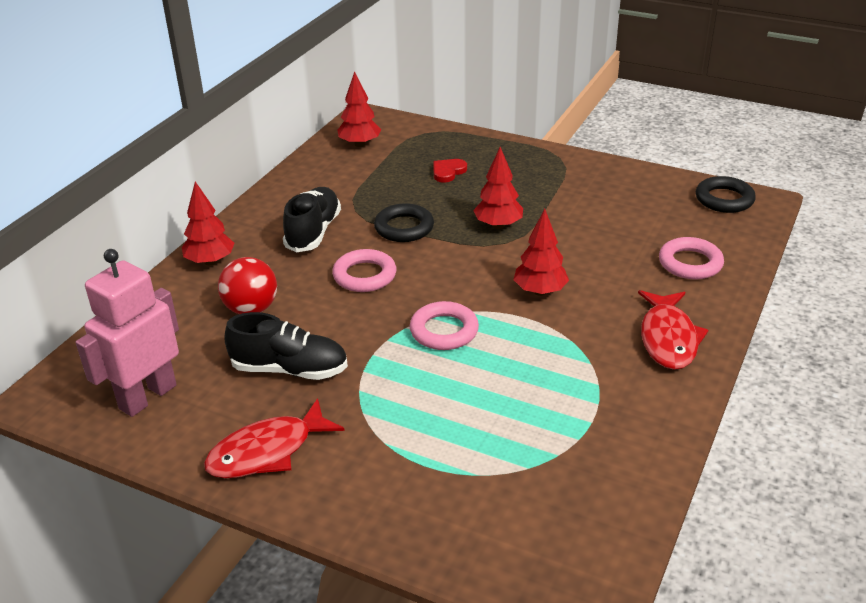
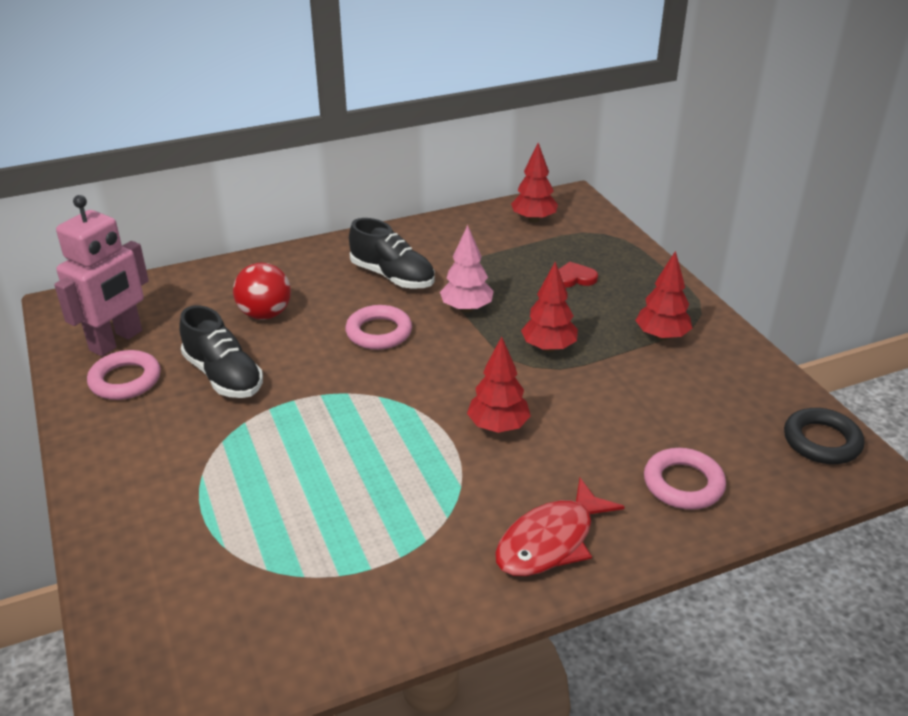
camera: 40 degrees right, 0 degrees up
(147, 397) = (116, 341): pink robot -> pink robot turned 135 degrees clockwise
(210, 261) = (290, 262): red tree -> red tree (661, 336)
(267, 451) = (124, 428): red fish -> none
(313, 232) = (392, 276): black shoe -> black shoe turned 75 degrees clockwise
(404, 228) = (466, 308): black ring -> pink tree
(444, 331) = (371, 413): pink ring -> pink ring (125, 380)

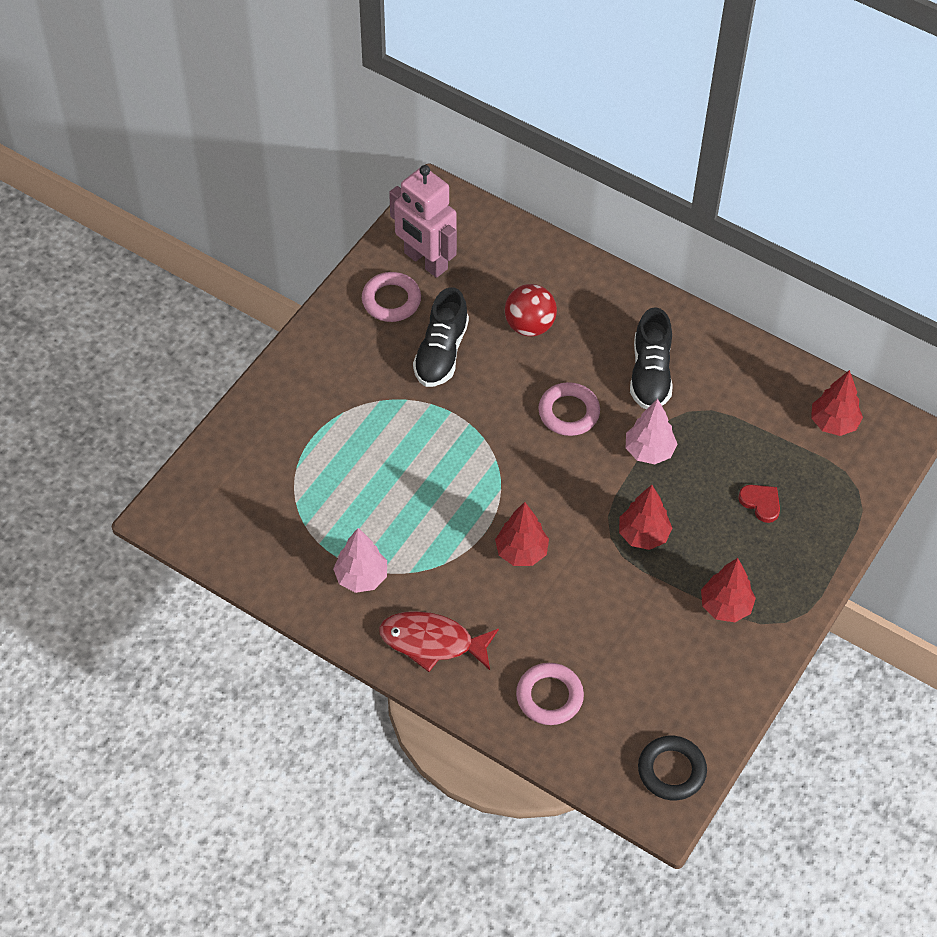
camera: 55 degrees right, 20 degrees up
(116, 341) = (425, 261): pink robot -> pink robot turned 45 degrees clockwise
(418, 560) = (361, 577): none -> pink tree

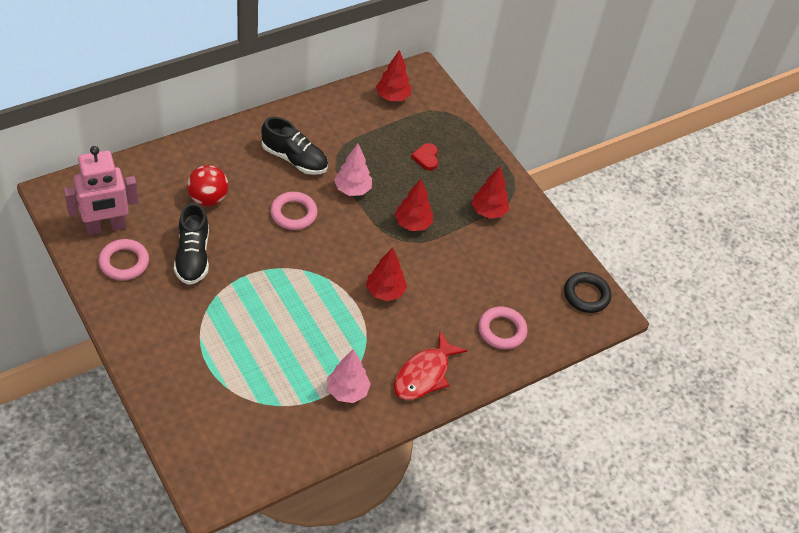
camera: 70 degrees left, 5 degrees down
(441, 353) = (192, 256): black shoe -> black shoe turned 45 degrees clockwise
(761, 503) = (426, 158): red heart -> red heart turned 75 degrees counterclockwise

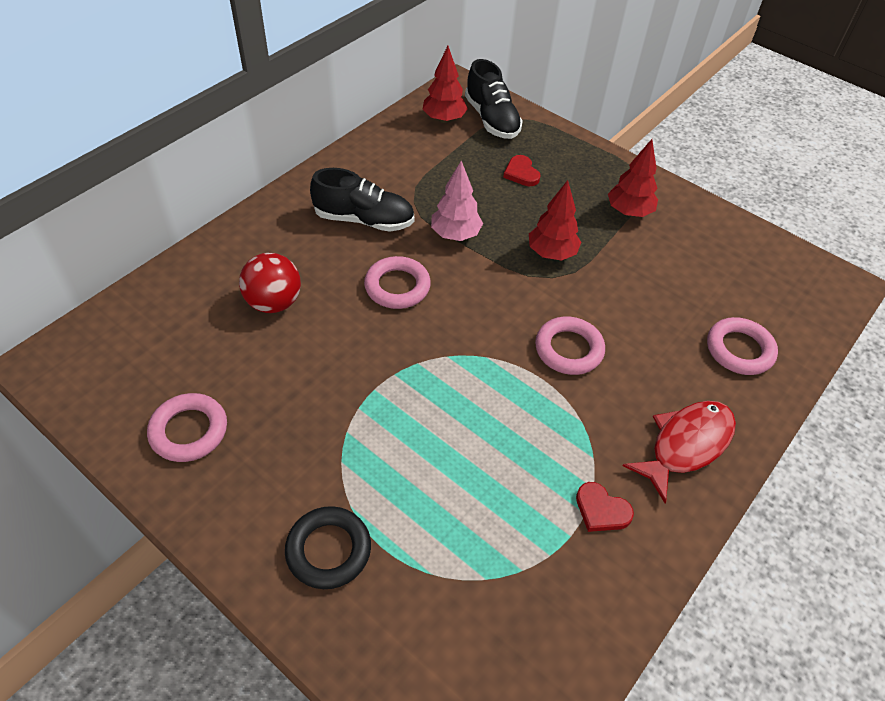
camera: 15 degrees left, 0 degrees up
(106, 227) = (142, 387): pink robot -> none
(192, 256) = (287, 388): black shoe -> black shoe (492, 119)
(347, 391) = (601, 510): pink tree -> red heart
(385, 292) = (568, 349): red tree -> pink ring
(424, 374) = (685, 445): red fish -> red fish turned 150 degrees counterclockwise
(586, 295) = (802, 273): black ring -> black ring (328, 550)

